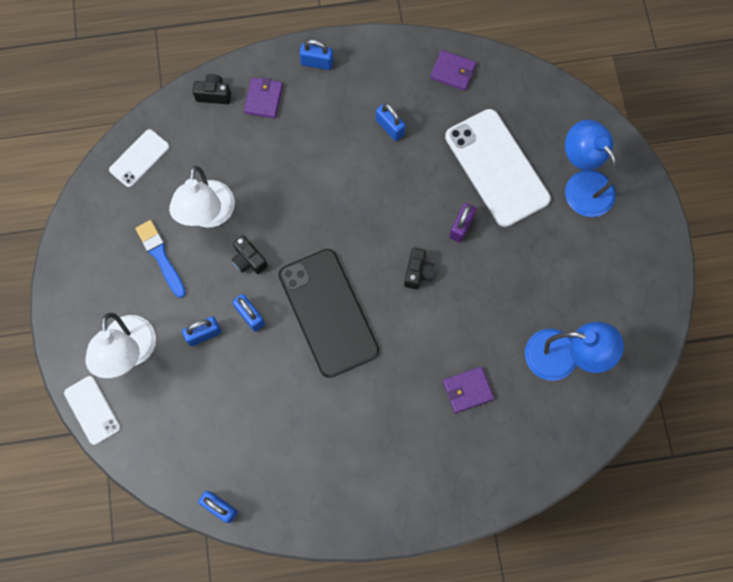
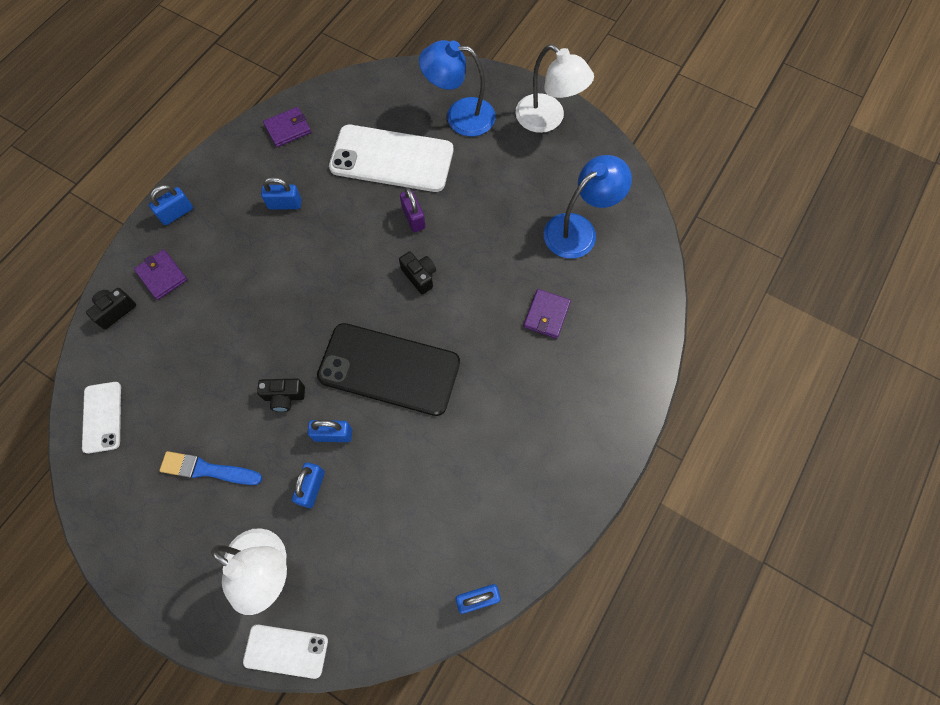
camera: 50 degrees left, 5 degrees down
(208, 215) = (212, 399): white lamp -> white lamp (548, 119)

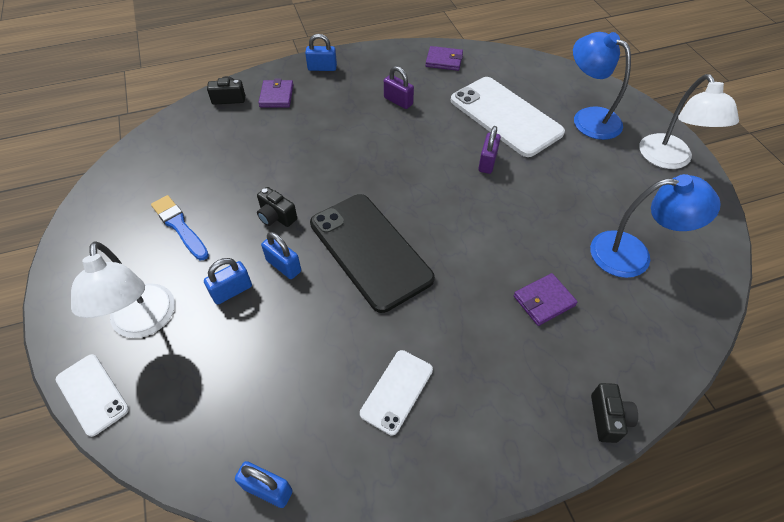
camera: 40 degrees right, 15 degrees down
(102, 417) = (156, 151): white phone -> white phone (397, 391)
(285, 204) = (398, 101): blue padlock -> purple padlock
(419, 276) = (455, 203): black camera -> black camera (608, 418)

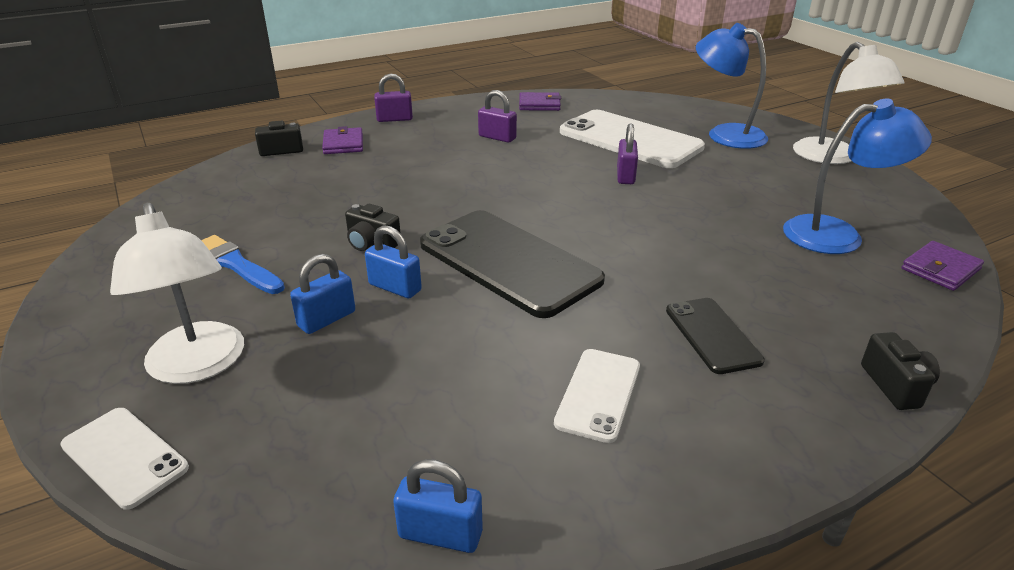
camera: 10 degrees left, 20 degrees down
(322, 68) = (394, 119): blue padlock -> purple padlock
(494, 348) = (712, 335): none -> black phone
(544, 301) = (753, 284): purple wallet -> purple wallet (940, 269)

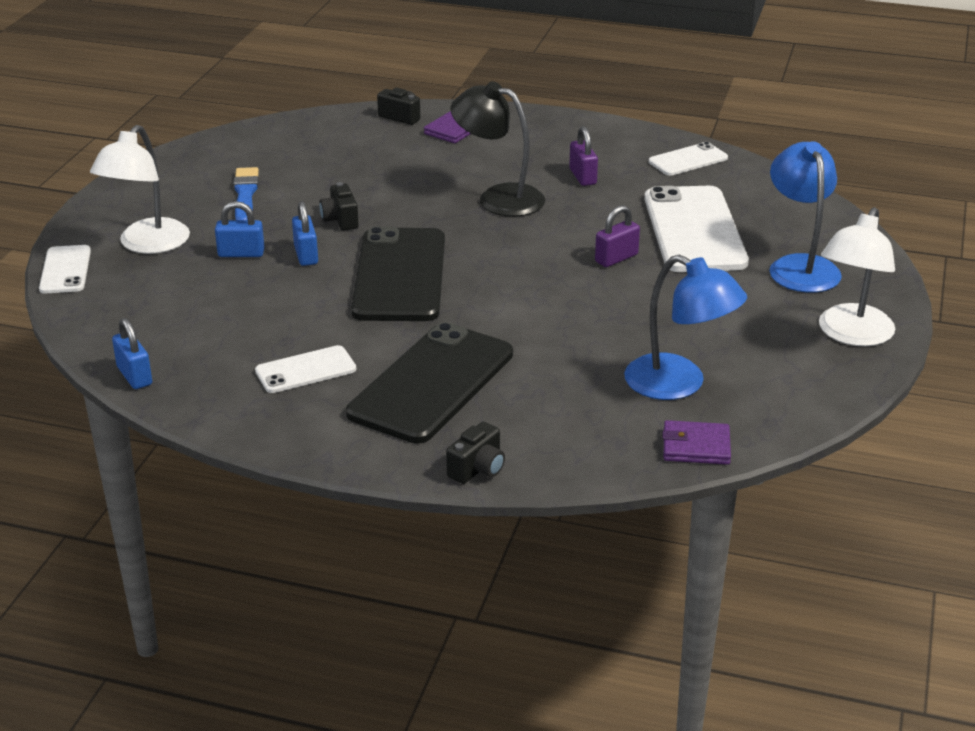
camera: 45 degrees right, 0 degrees up
(394, 119) = (532, 123): purple padlock -> none
(468, 173) = (498, 198): none -> black lamp
(539, 104) = (688, 160): purple wallet -> white phone
(712, 335) = (431, 383): black phone -> black phone, size x1.95

